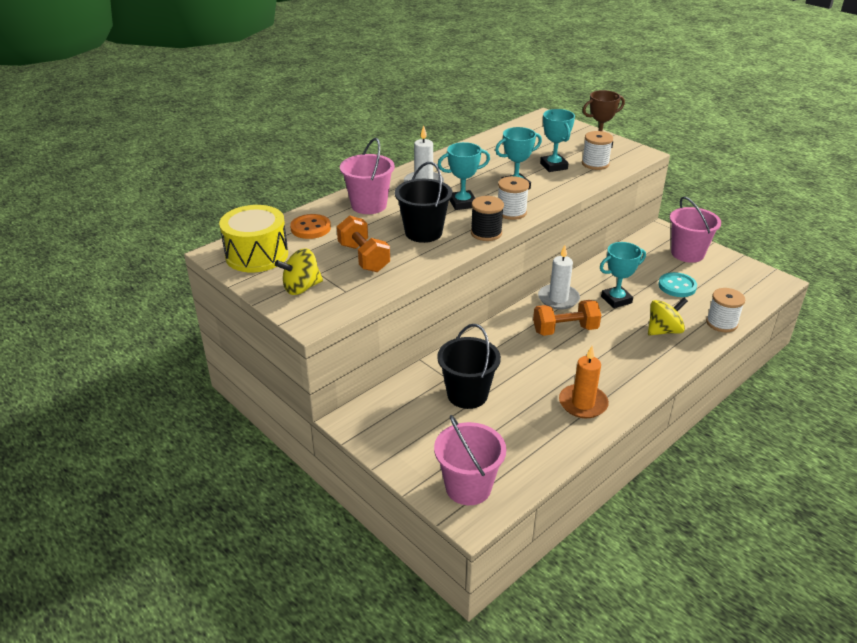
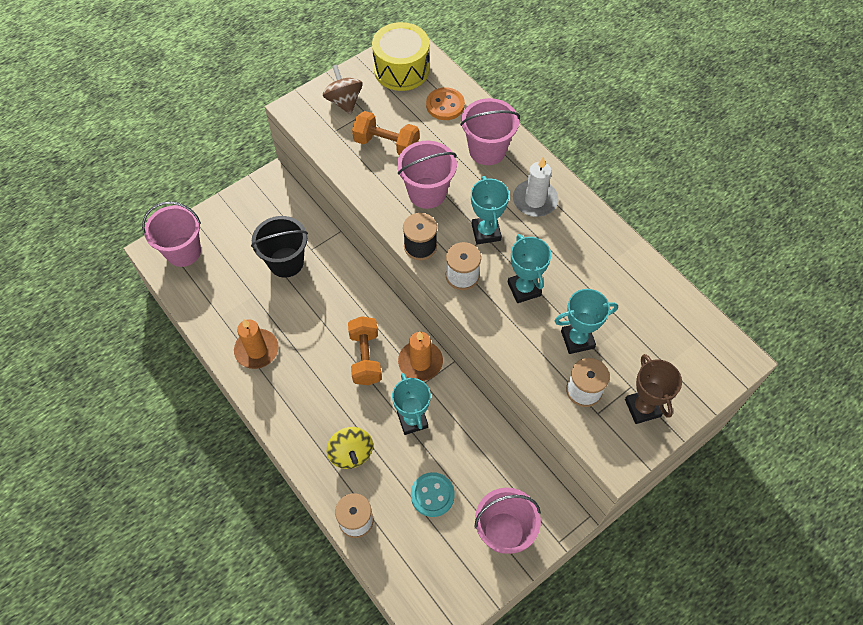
camera: 95 degrees right, 25 degrees up
(301, 288) = (344, 101): yellow spinning top -> brown spinning top
(364, 258) = (386, 144): orange dumbbell -> orange dumbbell turned 45 degrees clockwise
(423, 232) = (427, 193): black bucket -> pink bucket
(558, 299) = (420, 362): white candle -> orange candle

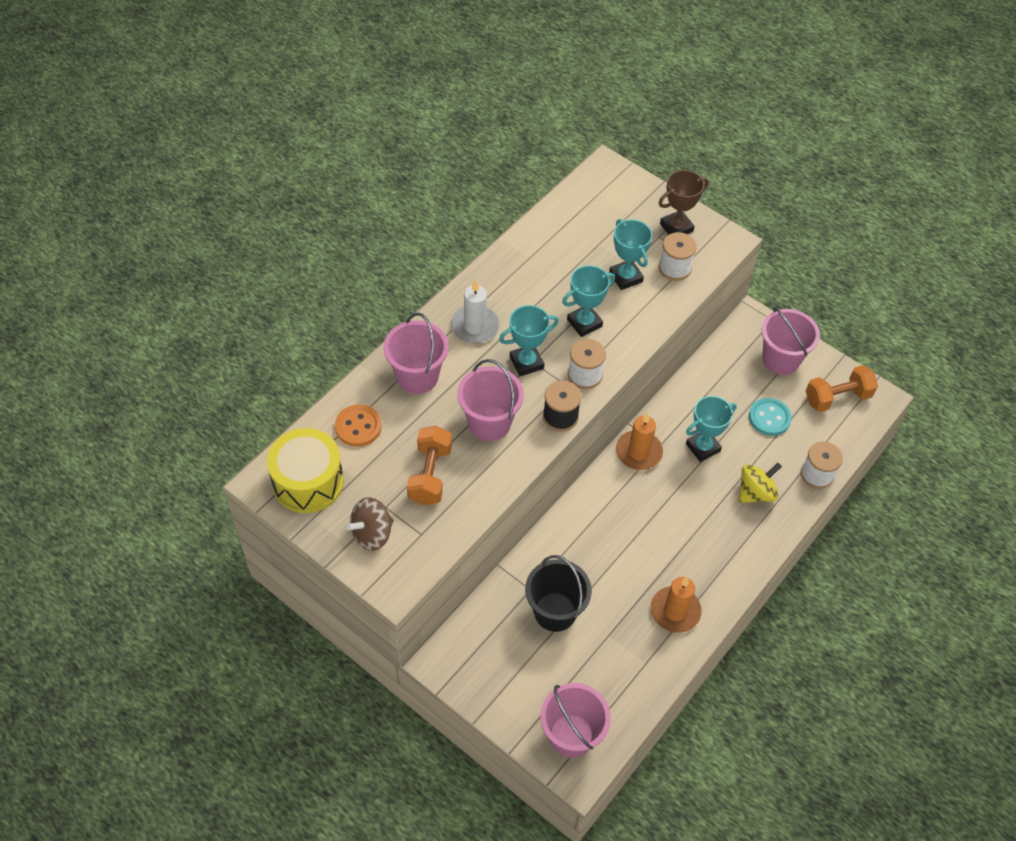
camera: 105 degrees left, 5 degrees down
(365, 357) = (649, 502): orange dumbbell -> orange dumbbell (837, 397)

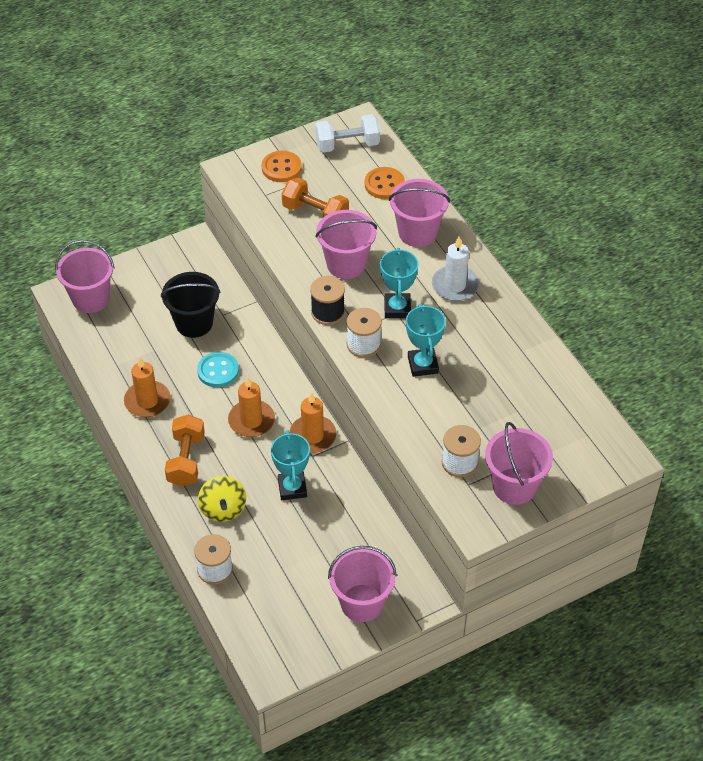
camera: 115 degrees right, 5 degrees down
(308, 482) = (347, 145): yellow drum -> white dumbbell
(372, 534) = (281, 168): brown spinning top -> orange button
(625, 277) = (465, 417): turquoise trophy -> none
(648, 508) = (251, 421): none -> orange candle
(676, 227) = (514, 486): brown trophy -> pink bucket
(769, 418) = (297, 558): turquoise button -> turquoise button (218, 371)
(837, 397) = (291, 633): orange dumbbell -> orange dumbbell (186, 460)

